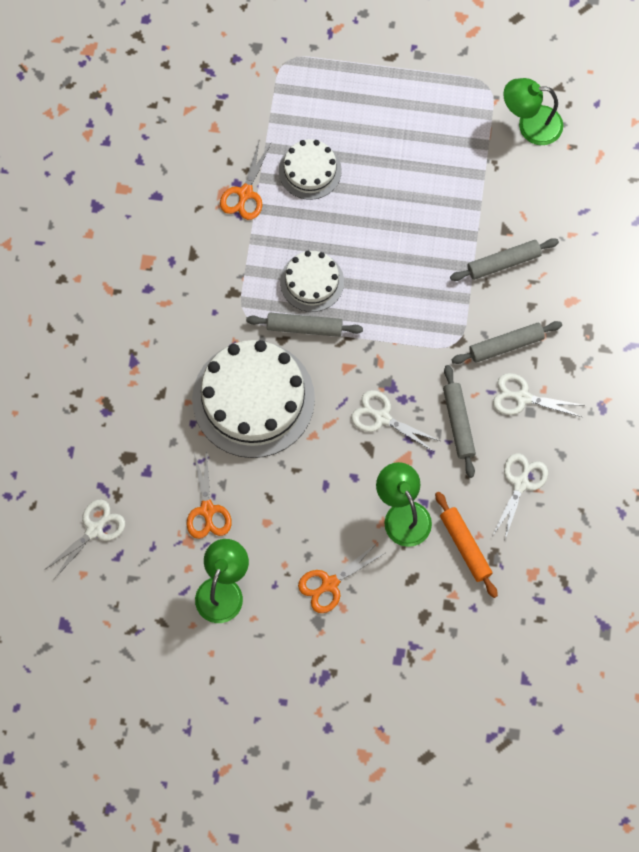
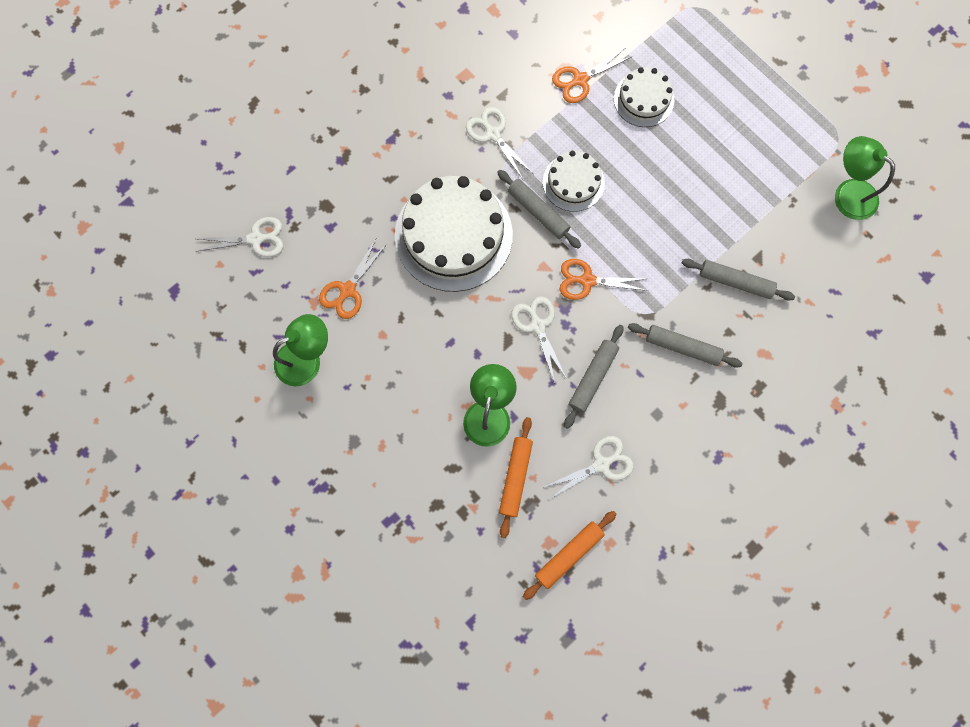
camera: 40 degrees right, 5 degrees up
(329, 584) = (387, 420): orange scissors -> orange scissors (587, 280)
(522, 397) = (660, 398): white scissors -> white scissors (493, 134)
(554, 570) = (568, 554): none -> orange rolling pin

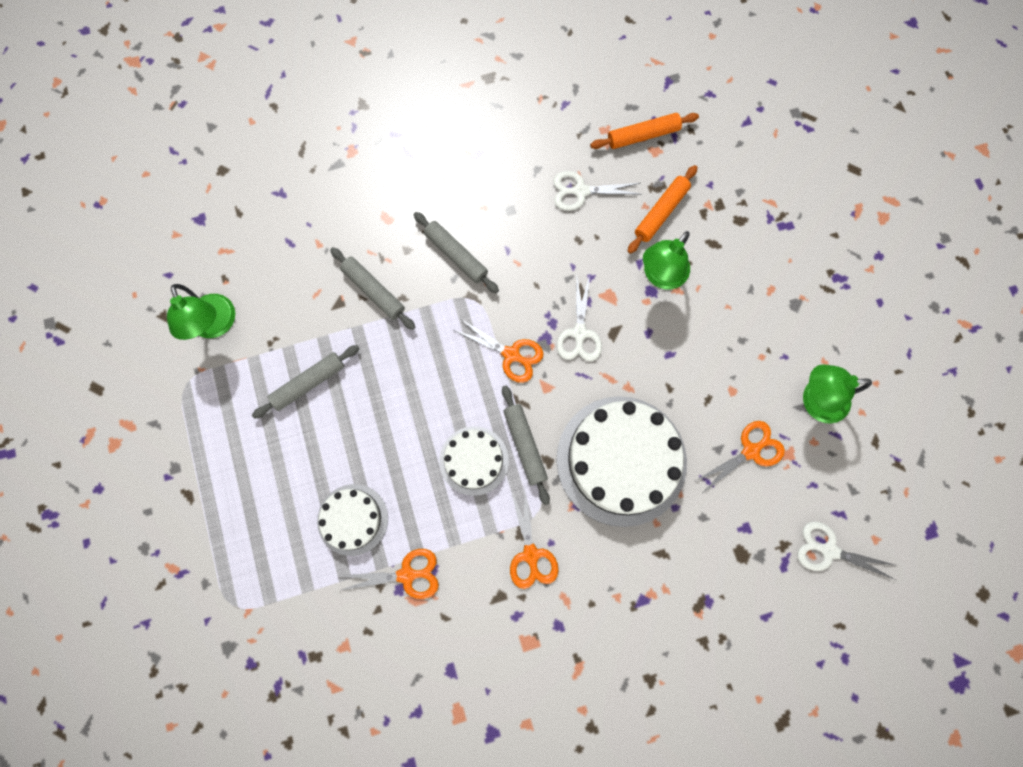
camera: 155 degrees left, 0 degrees up
(493, 134) = (531, 555): white scissors -> orange scissors
(593, 377) = (551, 265): grey rolling pin -> grey rolling pin (308, 383)

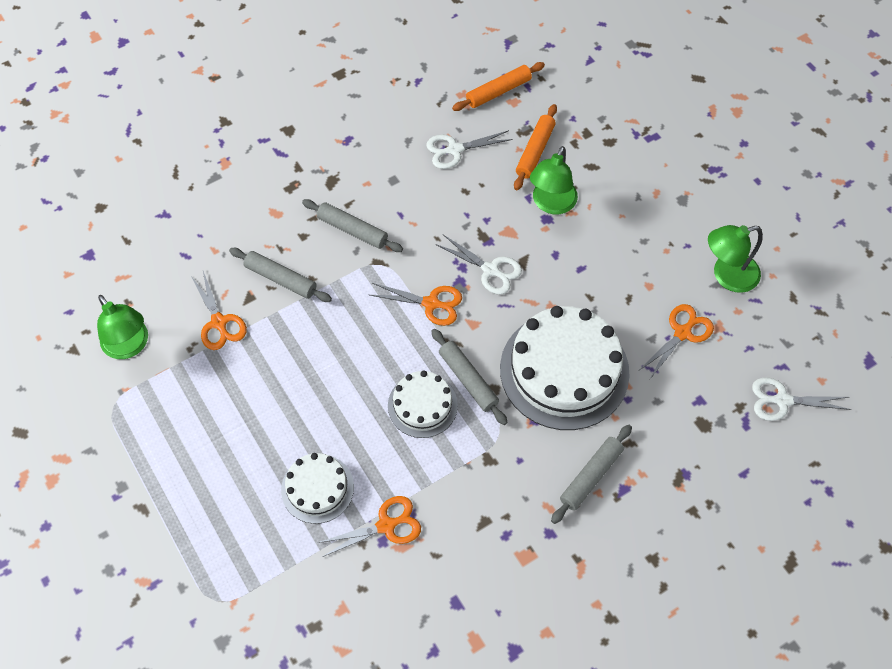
camera: 15 degrees left, 15 degrees down
(308, 383) = (238, 375): grey rolling pin -> grey rolling pin (591, 476)
(531, 555) = (503, 476): orange scissors -> orange scissors (219, 323)
(579, 333) = (490, 270): white scissors -> white scissors turned 45 degrees counterclockwise

